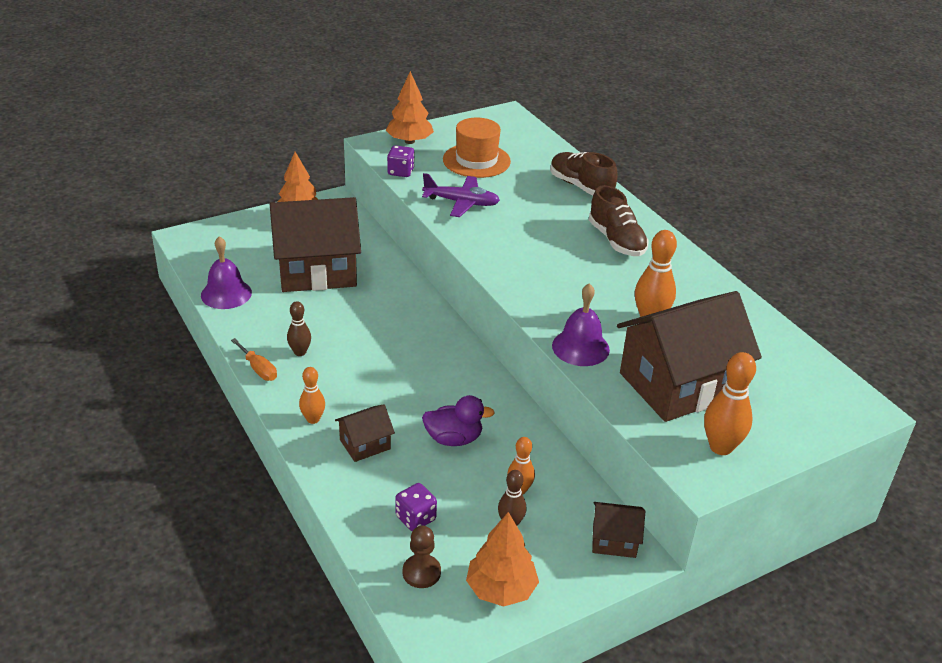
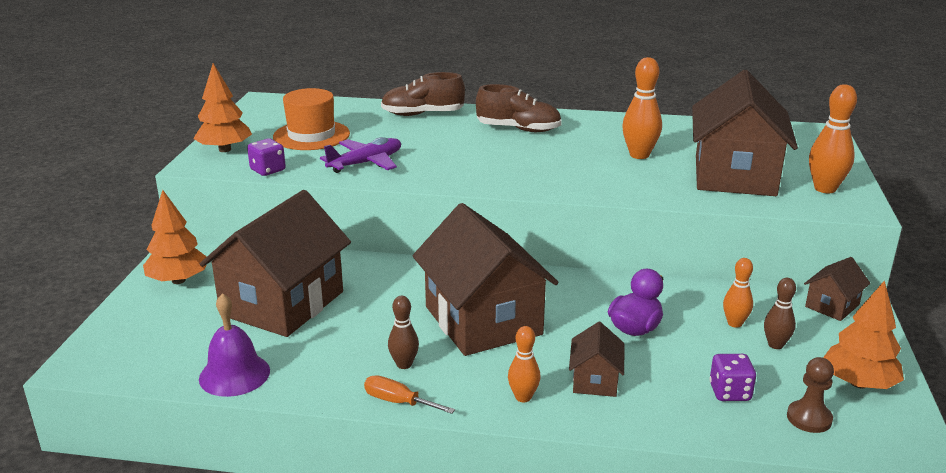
camera: 50 degrees left, 10 degrees down
(258, 369) = (398, 402): orange screwdriver -> orange screwdriver turned 150 degrees counterclockwise
(386, 362) = (483, 320): none -> brown house
(580, 347) = (646, 192): purple bell -> none

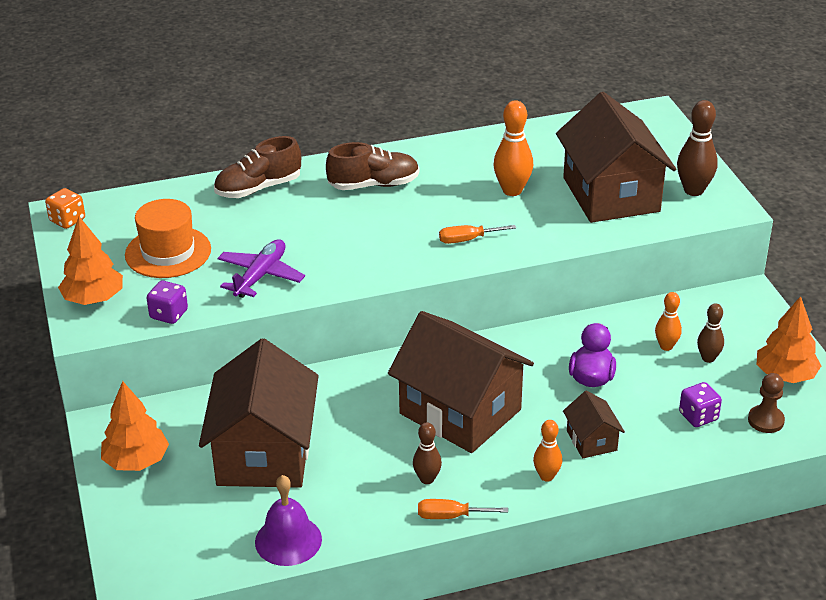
camera: 25 degrees left, 10 degrees up
(262, 105) = (67, 220): none -> orange dice
(567, 177) = (467, 240): none -> orange screwdriver
(825, 189) = (693, 190): orange bowling pin -> brown bowling pin
(832, 306) = (731, 303): brown house -> none

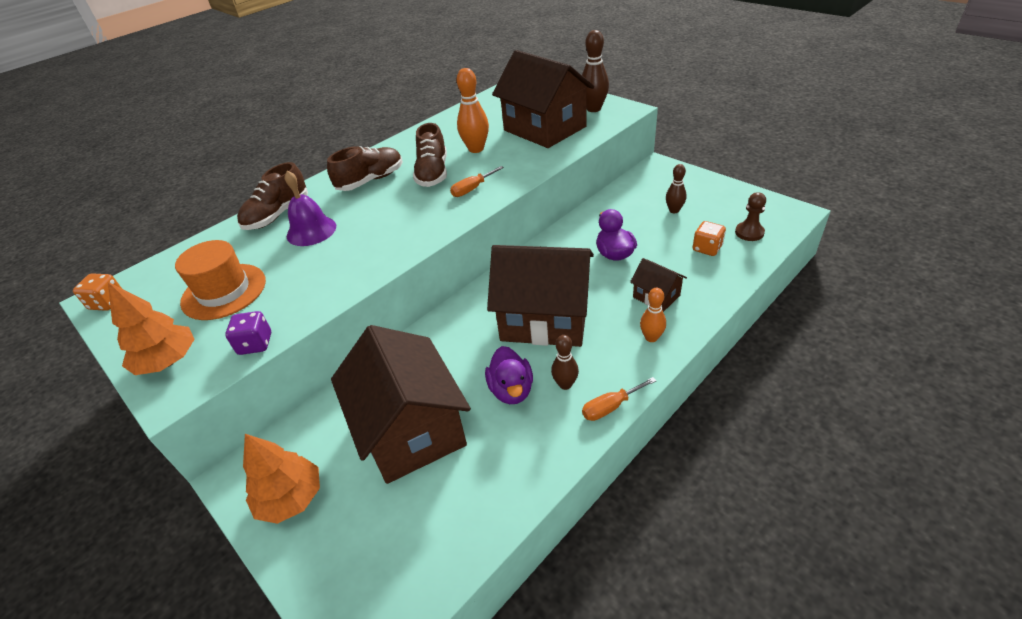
camera: 25 degrees left, 5 degrees up
(260, 276) = (323, 277): purple plane -> none
(288, 540) = (492, 505): purple bell -> purple bell (311, 231)
(375, 461) = (511, 390): none -> purple duck
(442, 203) = (433, 173): none -> brown shoe
(666, 346) = (641, 214): orange bowling pin -> none
(698, 416) = (707, 248): purple dice -> orange dice
(785, 375) = (729, 201): orange tree -> none

